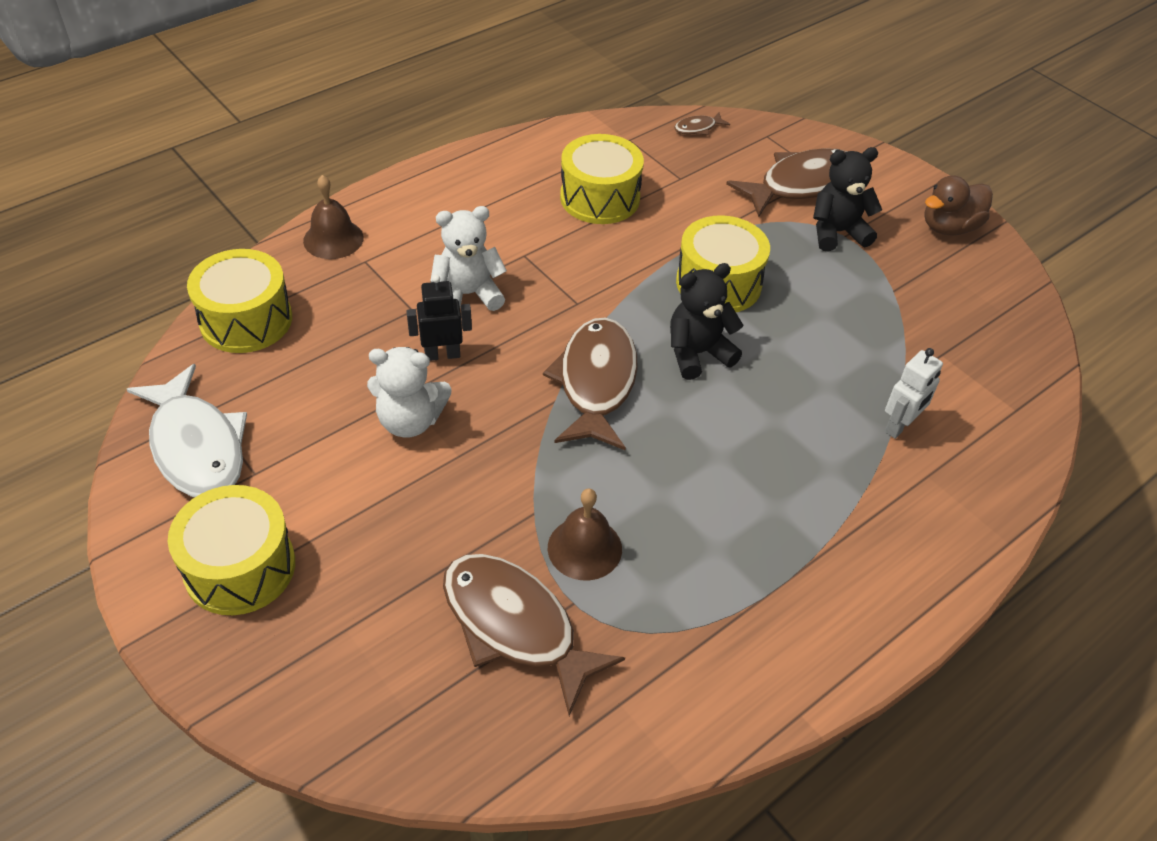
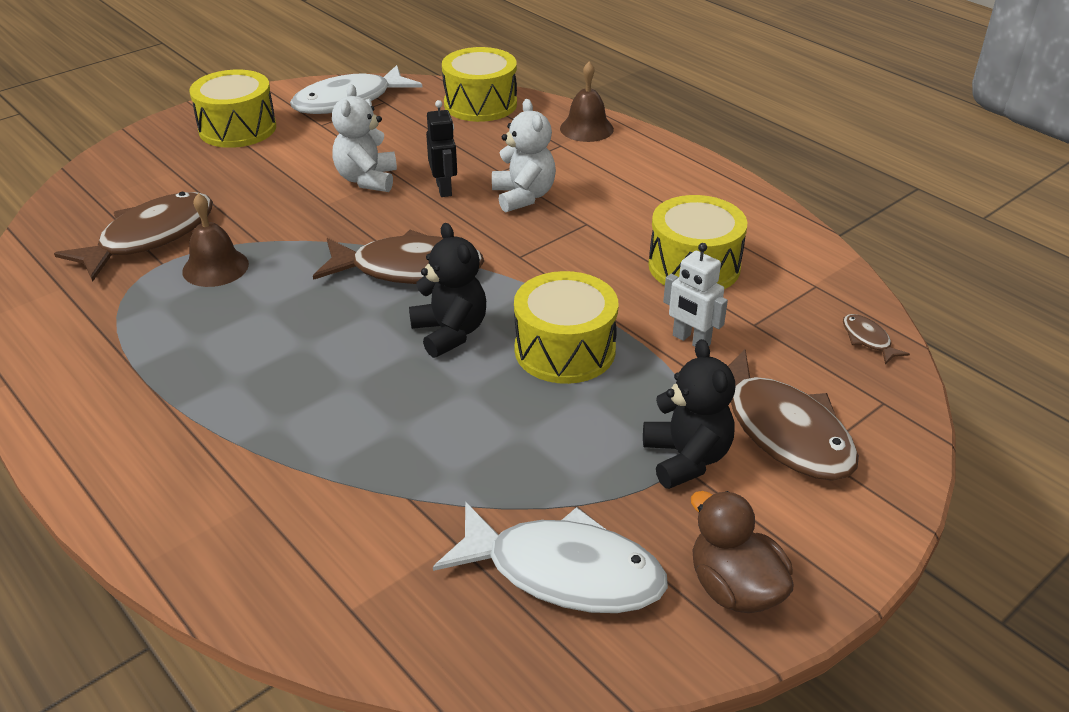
camera: 90 degrees right, 10 degrees down
(899, 426) = (332, 485): white robot -> white robot (691, 340)
(955, 301) = (563, 572): none -> white fish

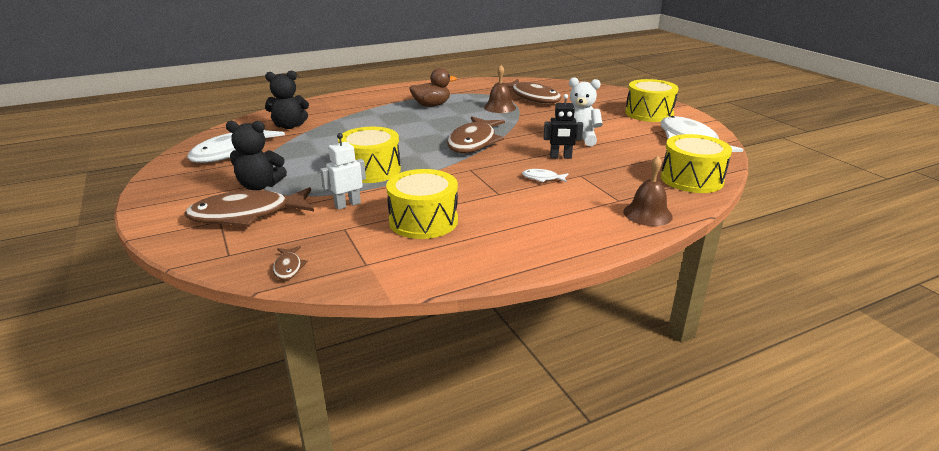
camera: 105 degrees right, 10 degrees down
(450, 333) = (409, 146): black teddy bear -> black teddy bear (289, 126)
(523, 196) = (542, 178): white teddy bear -> white fish
(734, 588) = (176, 182): brown duck -> brown duck (431, 105)
(868, 340) = (288, 267): brown fish -> brown fish turned 90 degrees clockwise

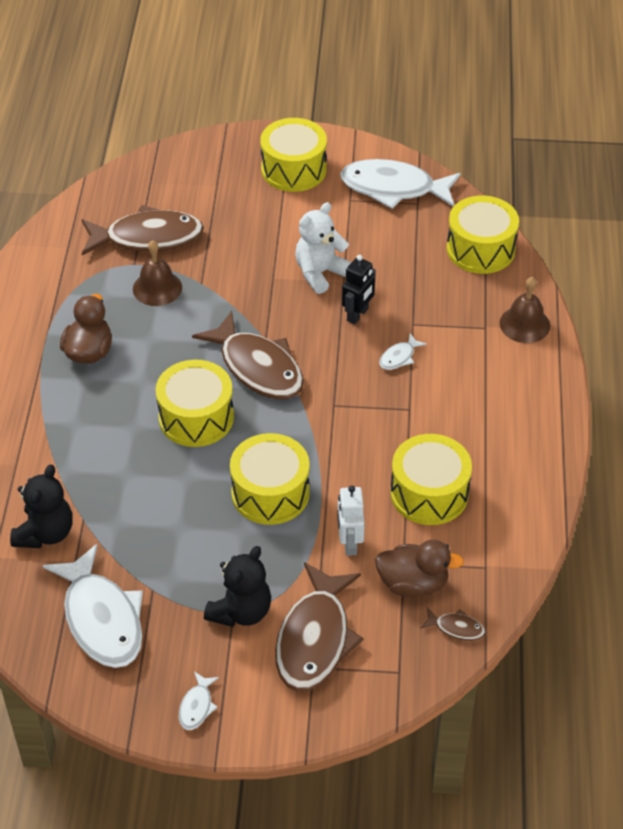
camera: 60 degrees left, 20 degrees up
(169, 193) = (197, 706): none -> white fish
(325, 237) = (413, 583): none -> brown duck
(413, 137) = (196, 417): none -> yellow drum

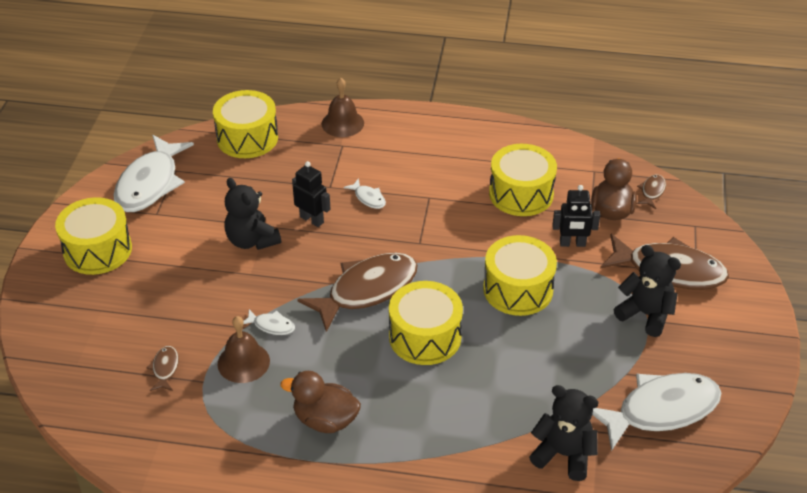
camera: 85 degrees left, 5 degrees down
(147, 238) = (165, 369): brown fish -> brown fish, size x0.43
(197, 706) = (743, 346): white fish -> white fish (271, 326)
(320, 273) = (252, 240): white teddy bear -> black teddy bear
(349, 543) = (572, 244): white robot -> black robot

